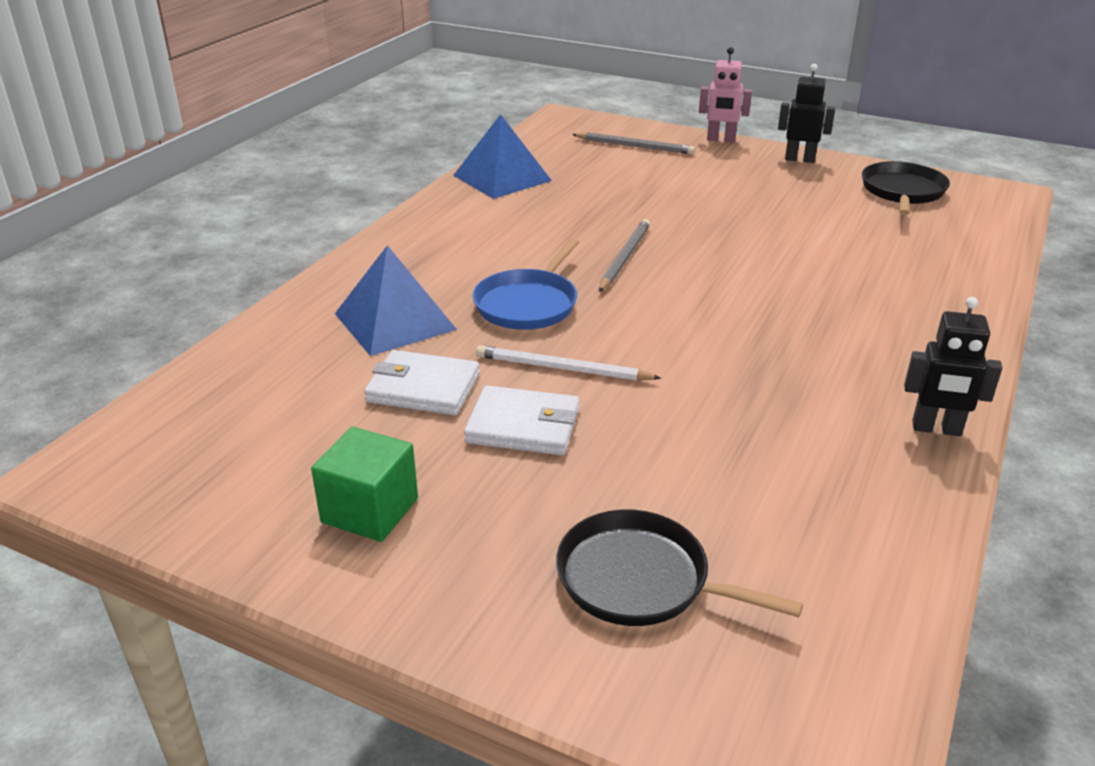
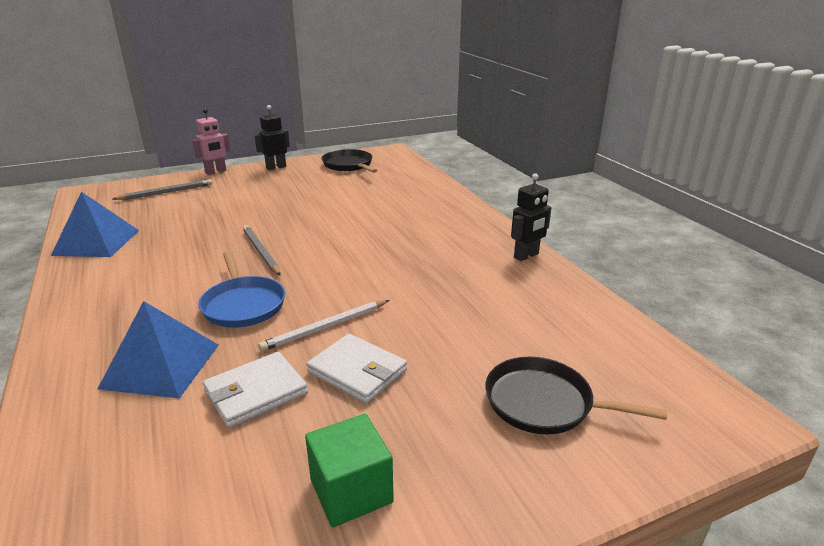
camera: 50 degrees left, 5 degrees down
(523, 426) = (357, 371): white wallet -> white wallet turned 75 degrees clockwise
(640, 580) = (544, 403): black pan -> black pan turned 45 degrees clockwise

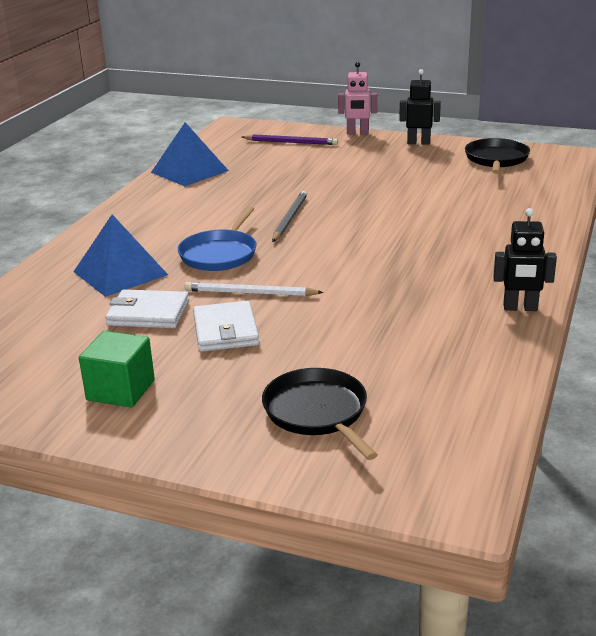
camera: 45 degrees right, 0 degrees up
(166, 192) = (291, 142): grey pencil -> purple pencil

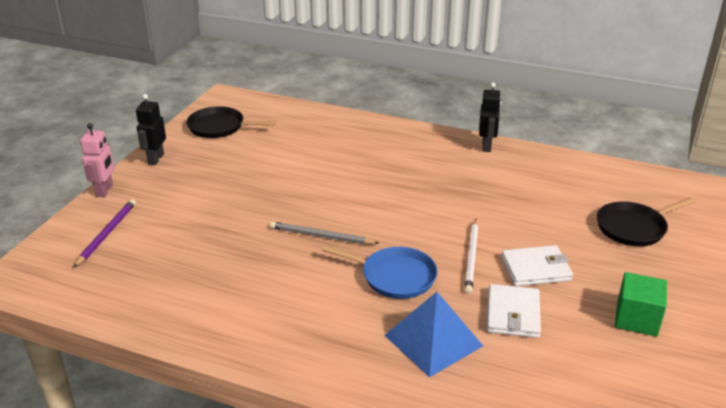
camera: 90 degrees left, 5 degrees up
(189, 171) = (164, 308): blue pyramid -> none

